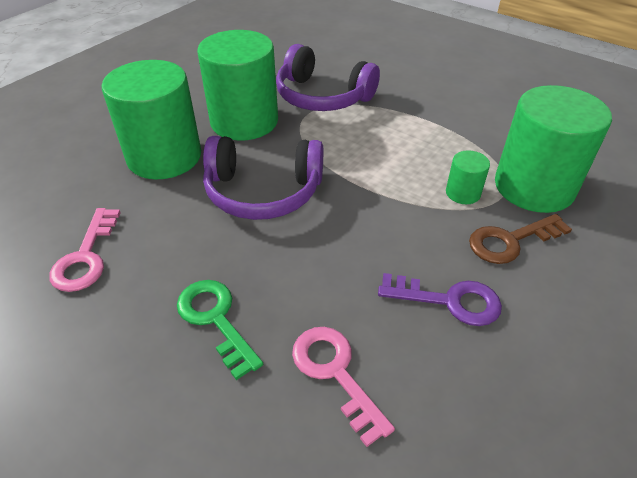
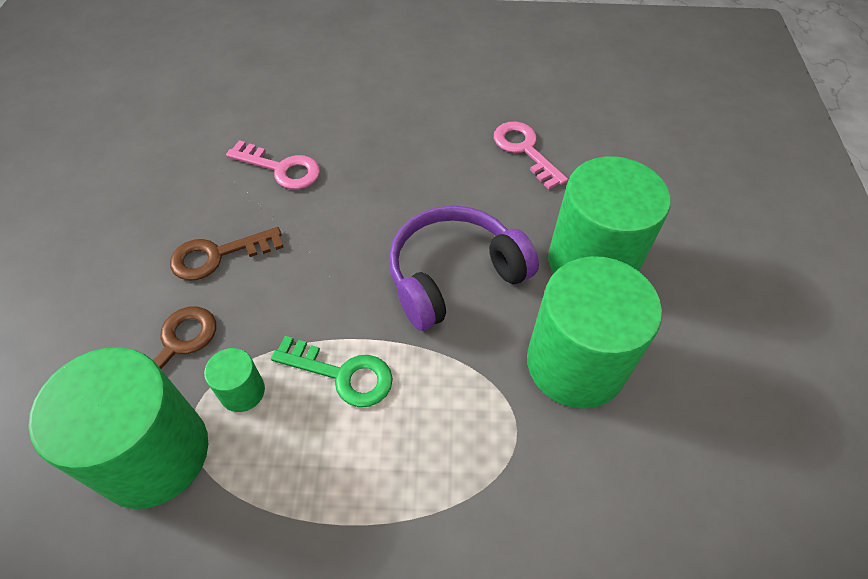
camera: 145 degrees right, 10 degrees up
(216, 320) = (387, 159): green key -> green key (342, 374)
(322, 96) = (529, 484): purple headphones -> none
(449, 301) = (218, 255): purple key -> brown key

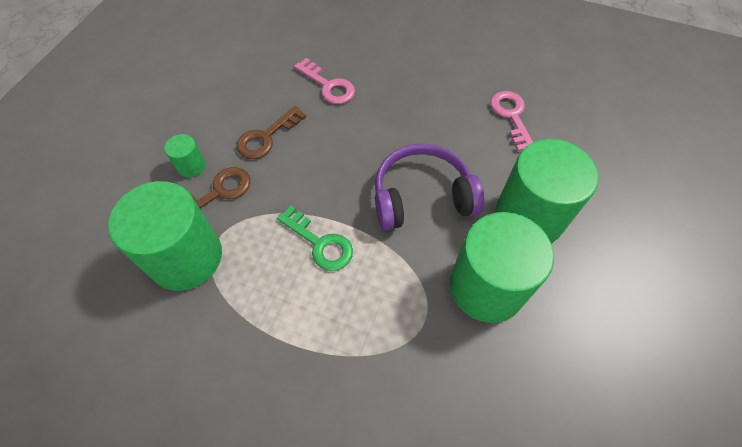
camera: 20 degrees right, 5 degrees up
(218, 255) = (266, 137): brown key -> brown key turned 45 degrees counterclockwise
(242, 391) = (252, 234): green cylinder -> green cylinder (191, 166)

